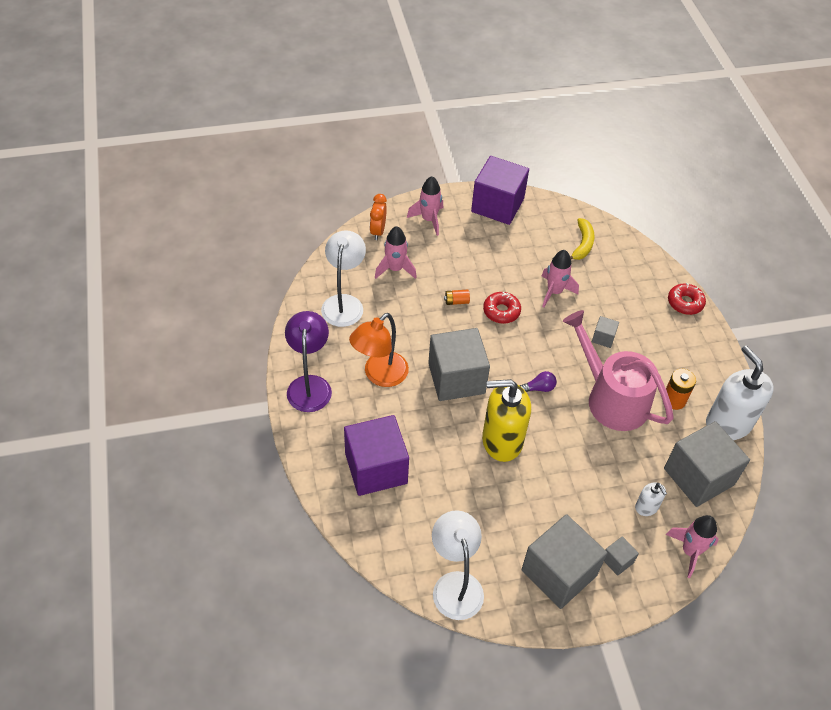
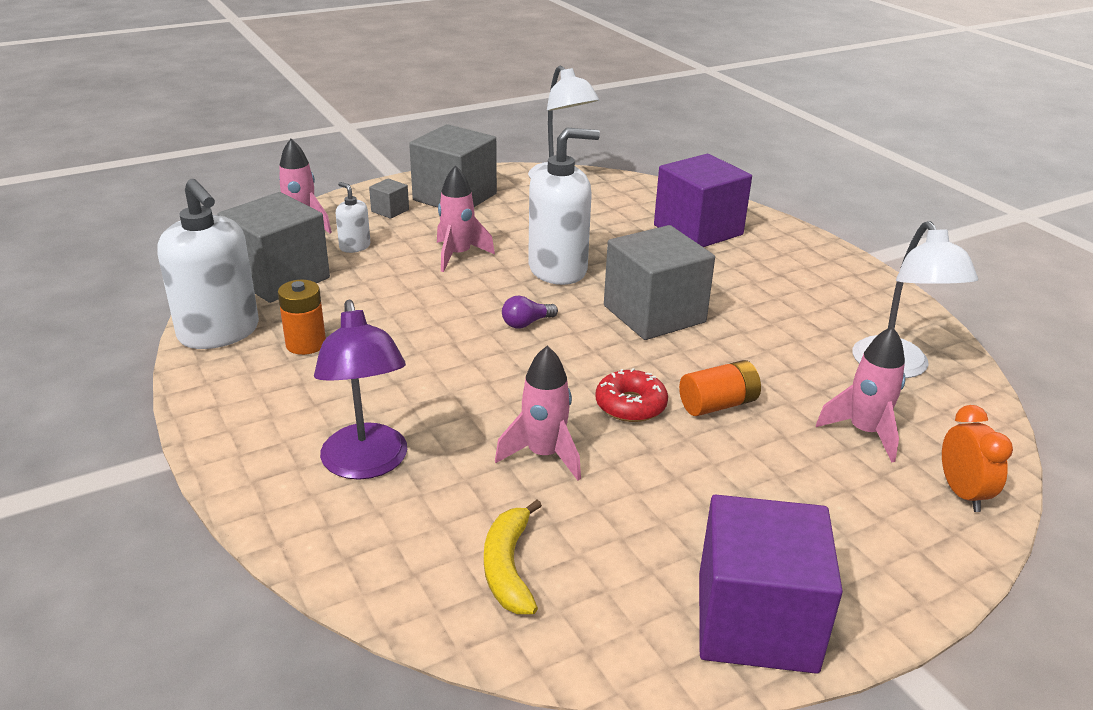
camera: 165 degrees right, 20 degrees down
(309, 385) = (844, 277): purple lamp -> purple lamp (367, 464)
(380, 375) = (763, 300): orange lamp -> none
(429, 220) = (884, 543): pink rocket -> pink rocket (458, 255)
(456, 301) = (718, 404): orange battery -> orange battery, size x1.58
(501, 441) = (558, 269): yellow soap dispenser -> white soap dispenser
(603, 338) = (432, 401): grey cube -> none
(612, 398) = (409, 330): pink watering can -> none
(685, 303) = (262, 489): red donut -> none

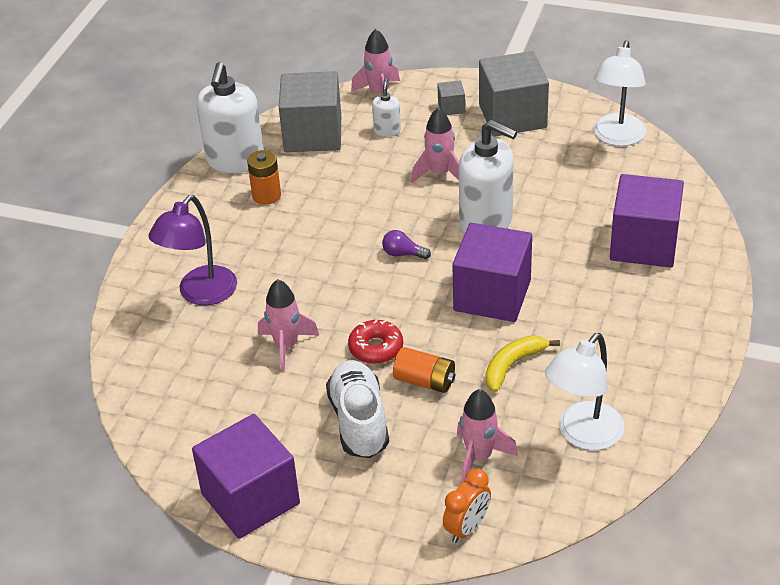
camera: 50 degrees right, 10 degrees up
(509, 567) = (188, 392): yellow banana -> yellow banana (513, 365)
(654, 314) = (492, 295): grey cube -> purple cube
(724, 473) = (359, 421): none -> white shoe

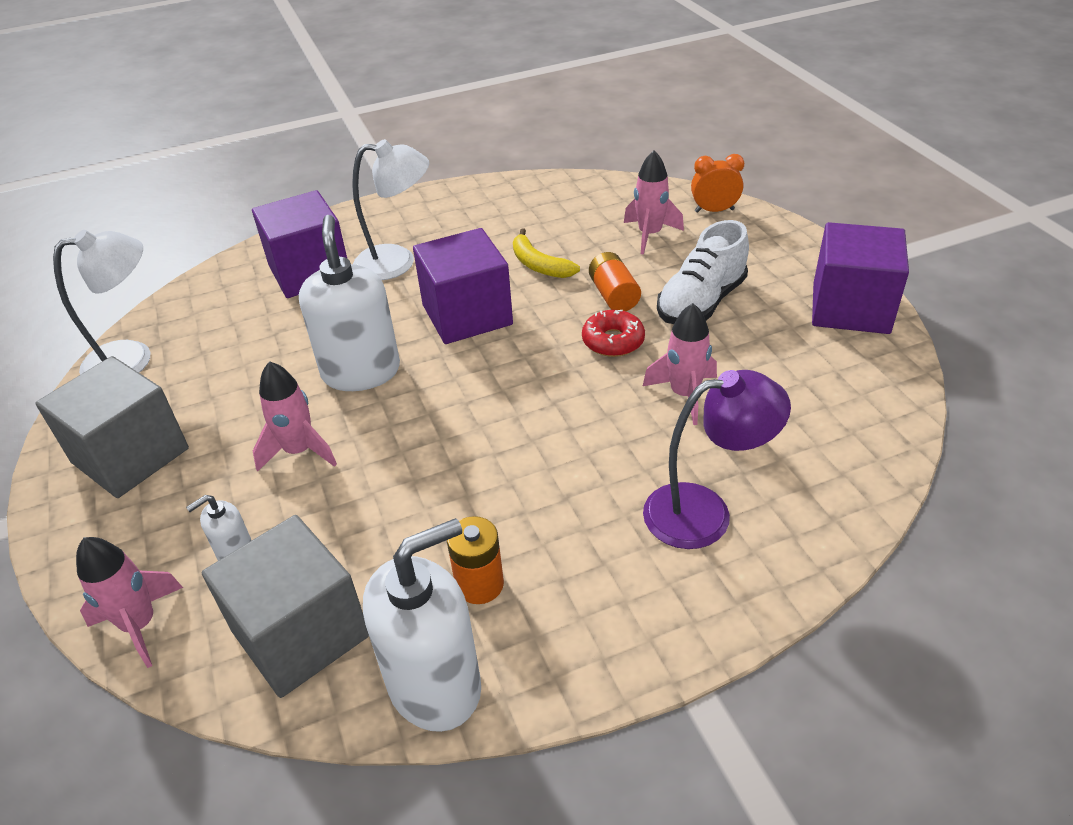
camera: 130 degrees left, 0 degrees up
(403, 254) = (467, 399): purple light bulb -> none
(451, 107) = (139, 522): grey cube -> none
(513, 365) = (539, 265): yellow banana -> yellow banana turned 45 degrees clockwise
(583, 435) = (569, 207): white lamp -> white lamp (397, 262)

